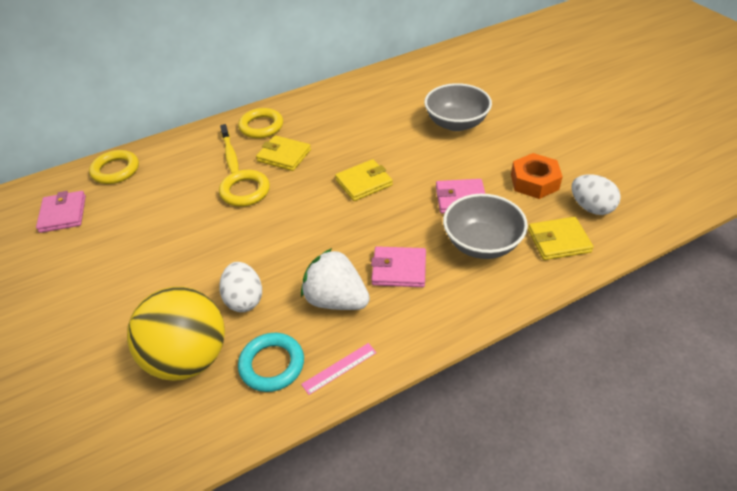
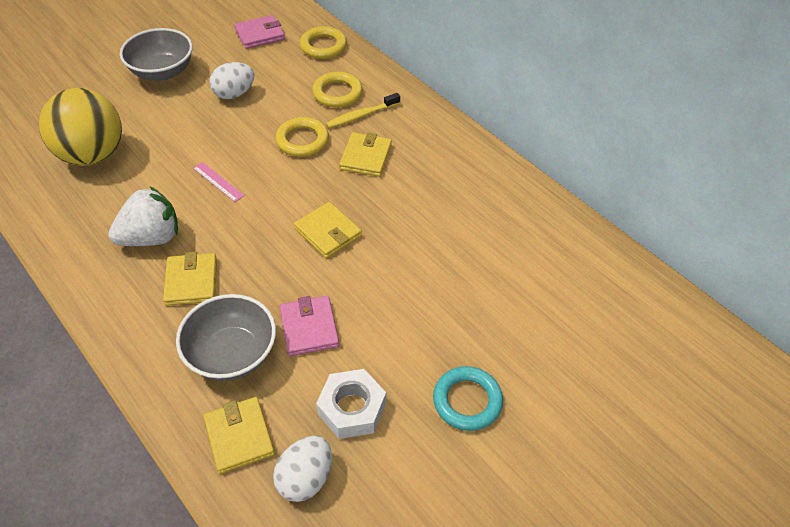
camera: 75 degrees right, 5 degrees up
(244, 299) = (155, 173): white egg -> white egg (234, 94)
(261, 126) = (415, 128): yellow ring -> yellow ring (337, 93)
(272, 365) = (80, 207): turquoise ring -> turquoise ring (467, 401)
(336, 300) = (151, 238): white strawberry -> white strawberry turned 45 degrees clockwise
(339, 368) = (71, 253): pink ruler -> pink ruler (218, 181)
(399, 269) = (191, 281): pink wallet -> yellow wallet
(456, 123) = (465, 311): grey bowl -> grey bowl (162, 72)
(534, 182) = (352, 408): orange nut -> white nut

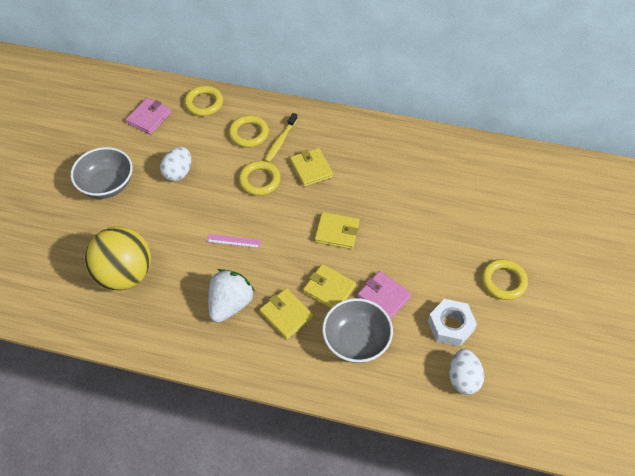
camera: 35 degrees left, 5 degrees up
(239, 436) = (407, 382): yellow wallet -> yellow wallet (329, 289)
(467, 401) = (503, 281): turquoise ring -> yellow ring

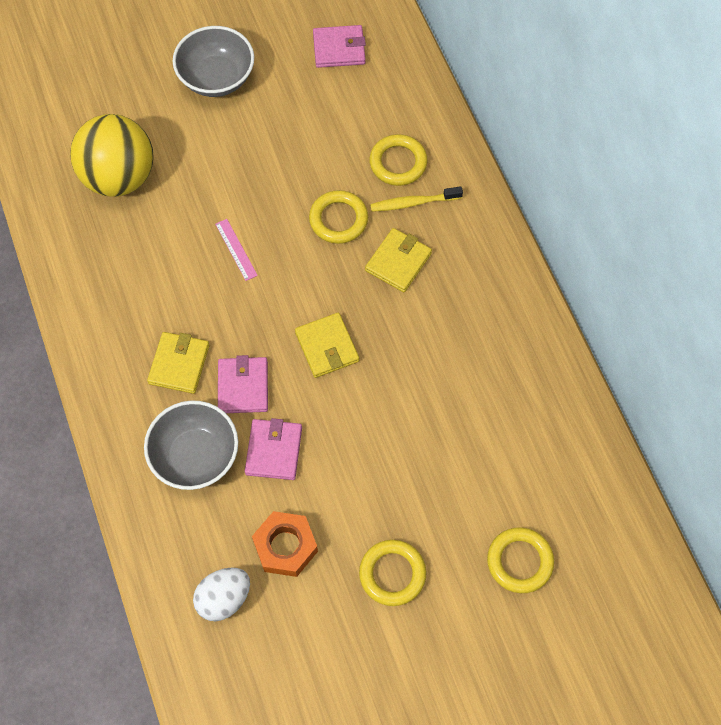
camera: 55 degrees right, 10 degrees up
(178, 173) = (285, 132): white egg -> none
(204, 103) = (405, 87): yellow ring -> yellow ring (519, 561)
(230, 304) = (154, 300): white strawberry -> none
(329, 289) = (243, 387): yellow wallet -> pink wallet
(450, 326) = (285, 546): white nut -> orange nut

